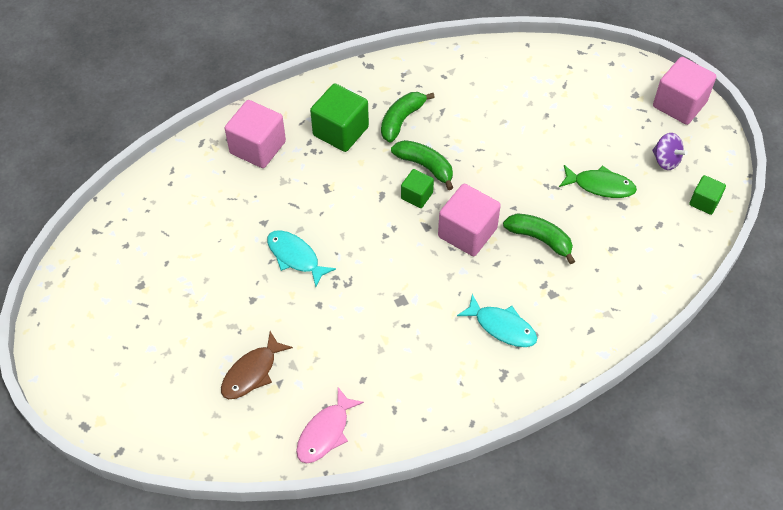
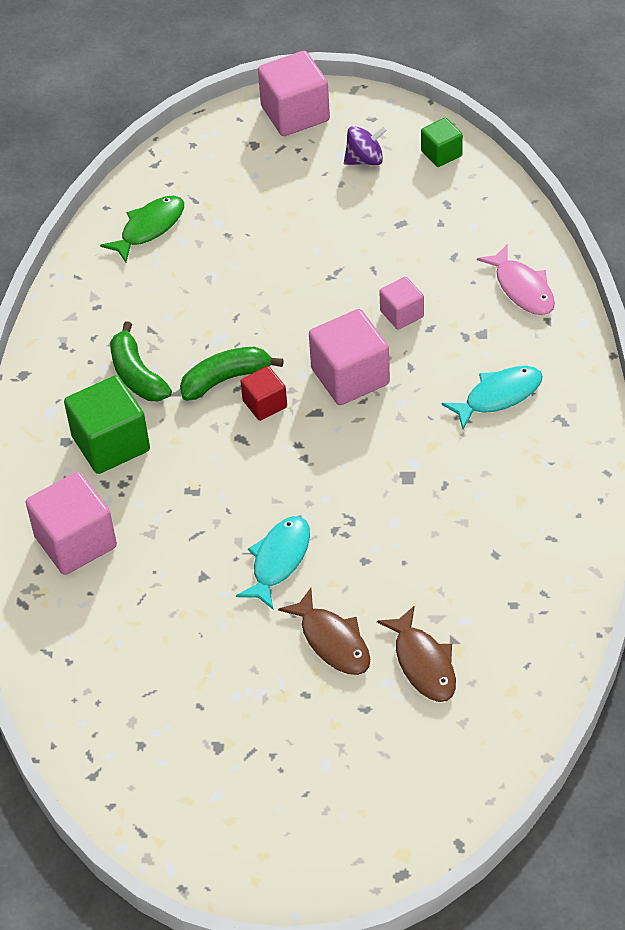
camera: 60 degrees left, 5 degrees down
(246, 313) = (332, 641): none -> brown fish
(295, 257) = (279, 560): turquoise fish -> turquoise fish turned 135 degrees clockwise
(325, 432) = (546, 616): pink fish -> pink fish (522, 288)
(417, 196) = (265, 404): green cube -> red cube
(540, 239) = (402, 314): green banana -> pink cube
(600, 186) = (362, 230): green fish -> green fish (149, 228)

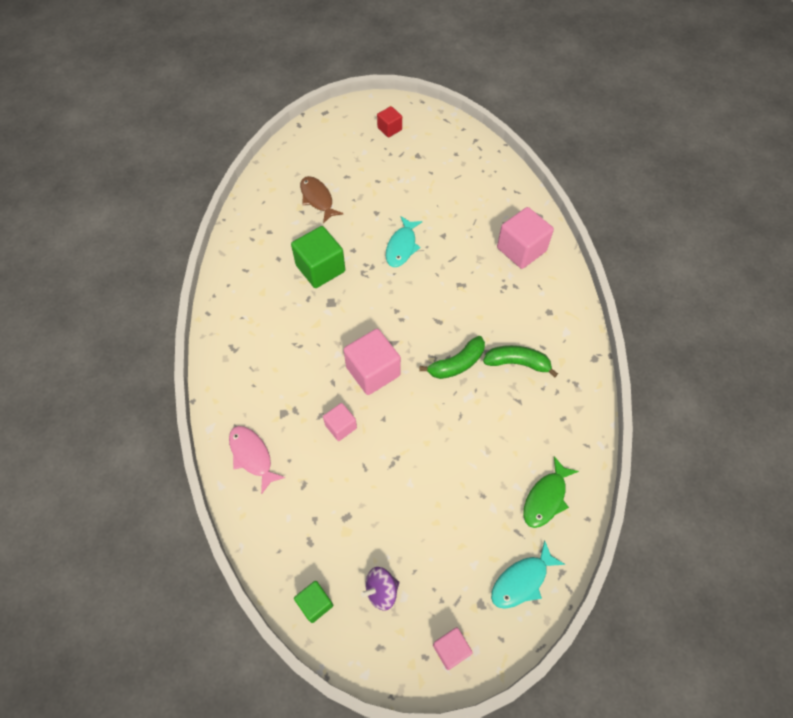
camera: 170 degrees right, 10 degrees up
(111, 443) = (519, 312): green cube -> green cube (320, 268)
(137, 375) = (517, 363): green banana -> green banana turned 45 degrees counterclockwise
(265, 404) = (427, 346): red cube -> red cube (389, 129)
(295, 114) = (451, 649): pink cube -> pink cube, size x0.56
(332, 641) = (366, 206): brown fish -> none
(498, 396) = (273, 363): turquoise fish -> turquoise fish (522, 580)

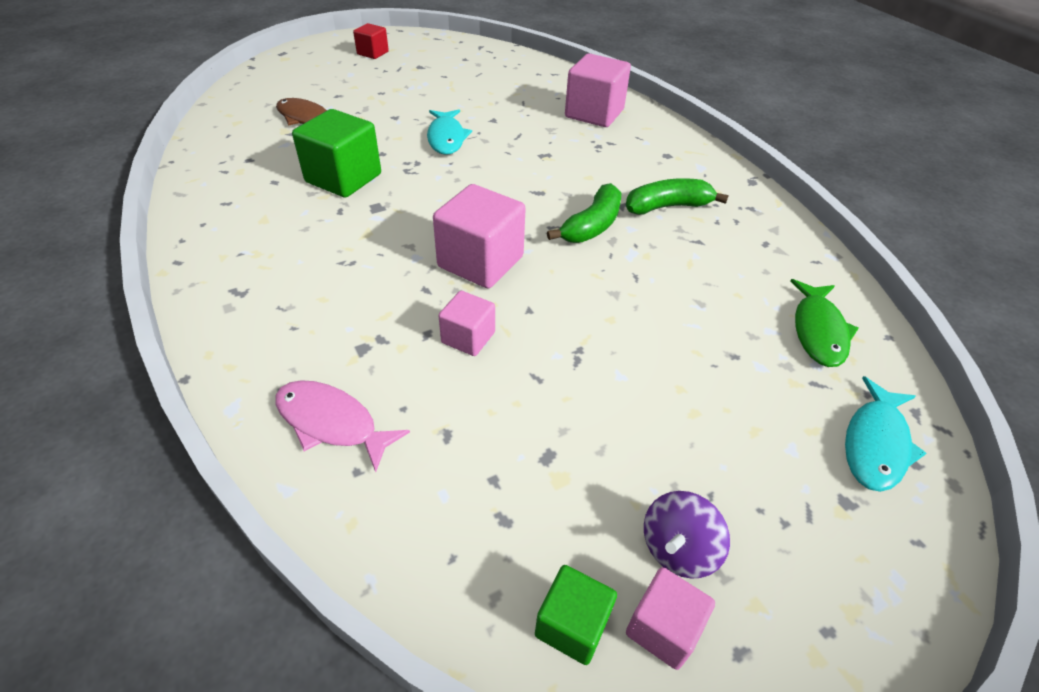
camera: 25 degrees left, 15 degrees down
(451, 649) = (859, 597): pink cube -> pink cube (663, 628)

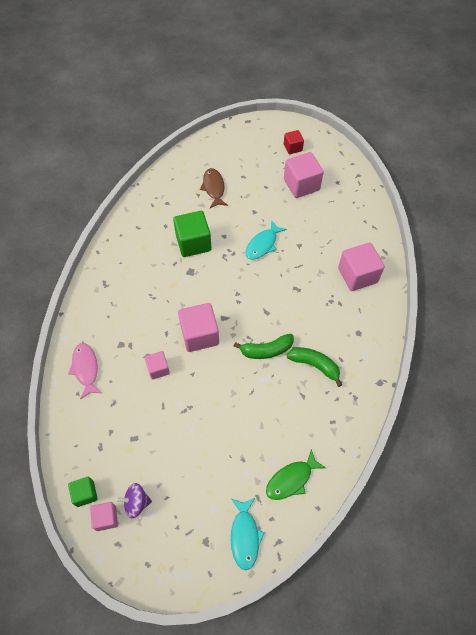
camera: 45 degrees right, 15 degrees up
(425, 75) = (301, 185): none -> pink cube
(875, 444) = (245, 536): turquoise fish -> turquoise fish turned 75 degrees counterclockwise

